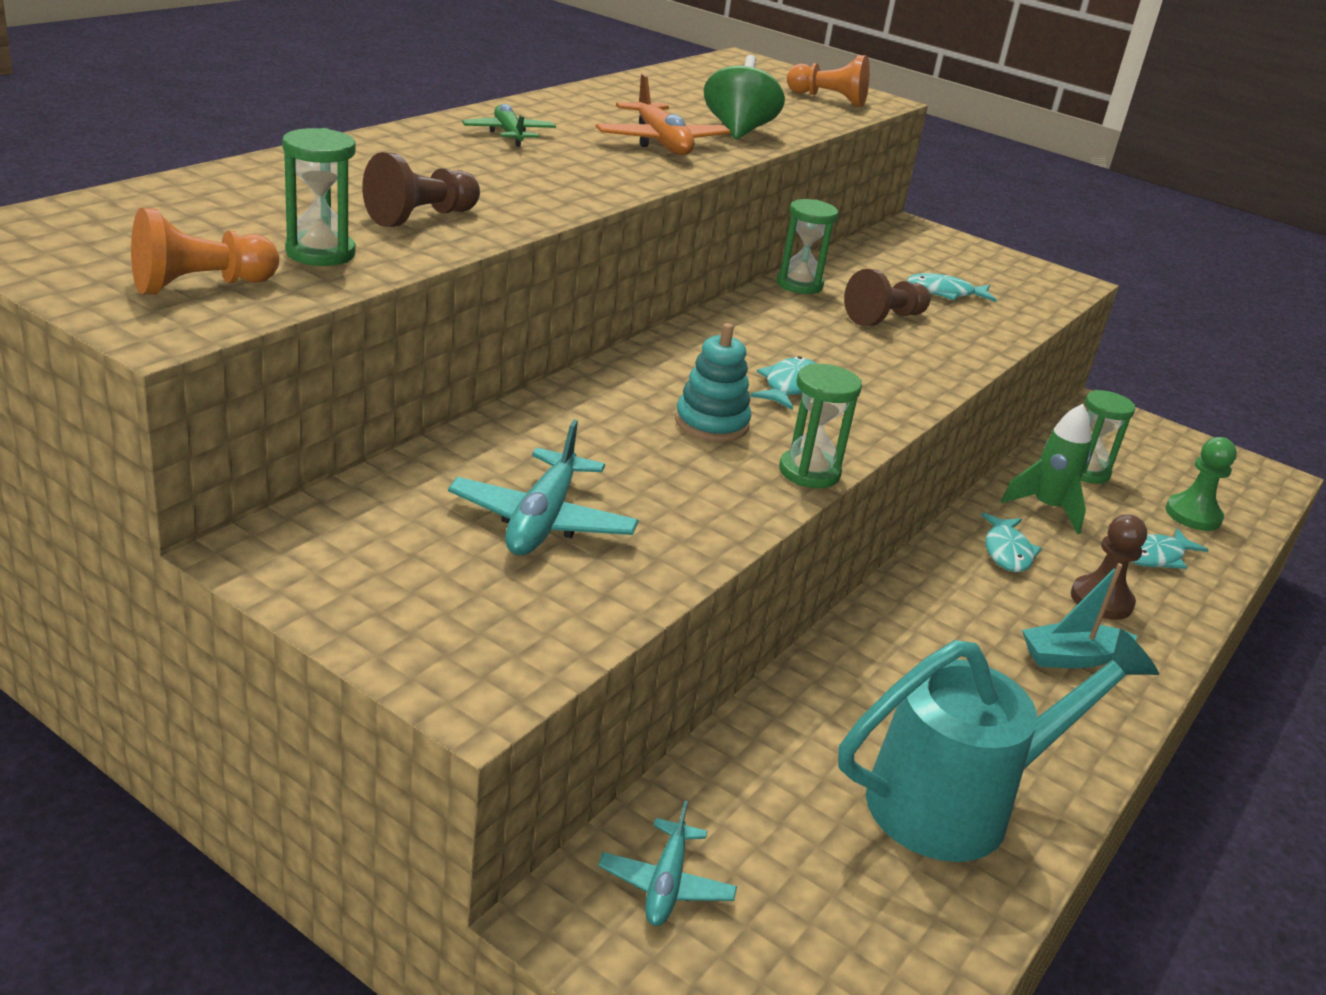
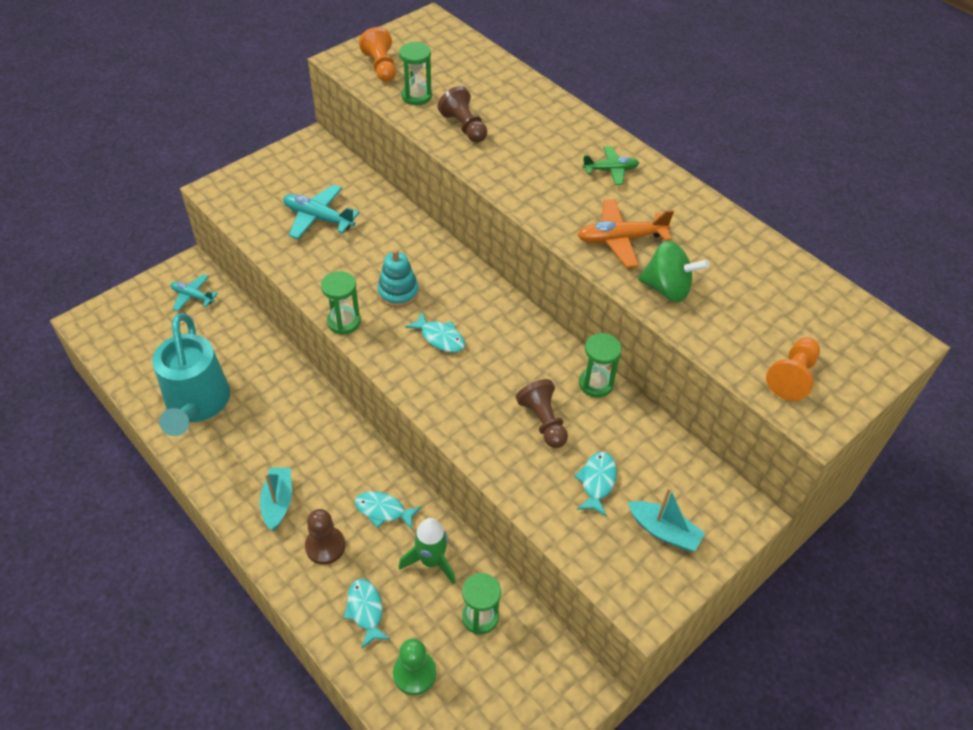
camera: 105 degrees right, 20 degrees up
(975, 265) = (664, 531): none -> turquoise boat

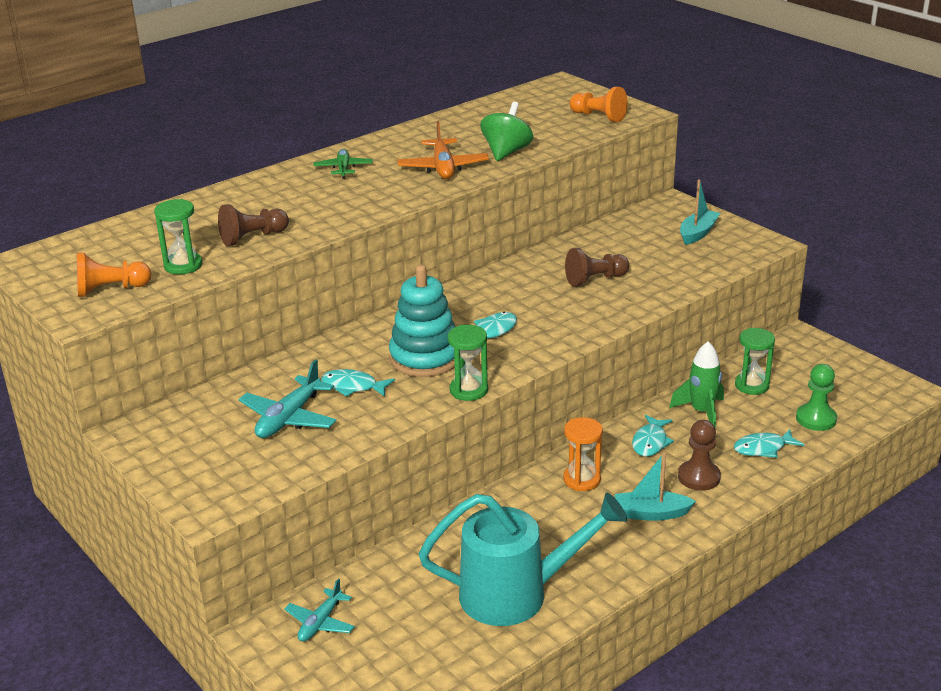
camera: 85 degrees left, 20 degrees down
(332, 453) = (582, 480): none -> orange hourglass
(398, 292) = (425, 358): turquoise stacking toy -> turquoise stacking toy, size x1.54
(596, 384) = (549, 255): green hourglass -> none
(597, 482) = (656, 257): turquoise fish -> turquoise fish (353, 386)

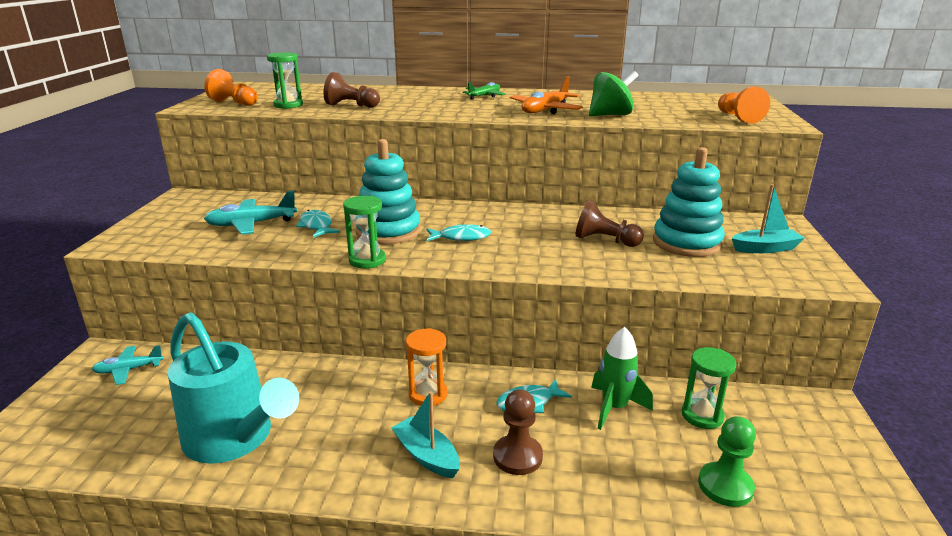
camera: 45 degrees right, 5 degrees down
(646, 253) = (686, 243): none -> turquoise stacking toy
(763, 448) = (621, 475): turquoise fish -> none

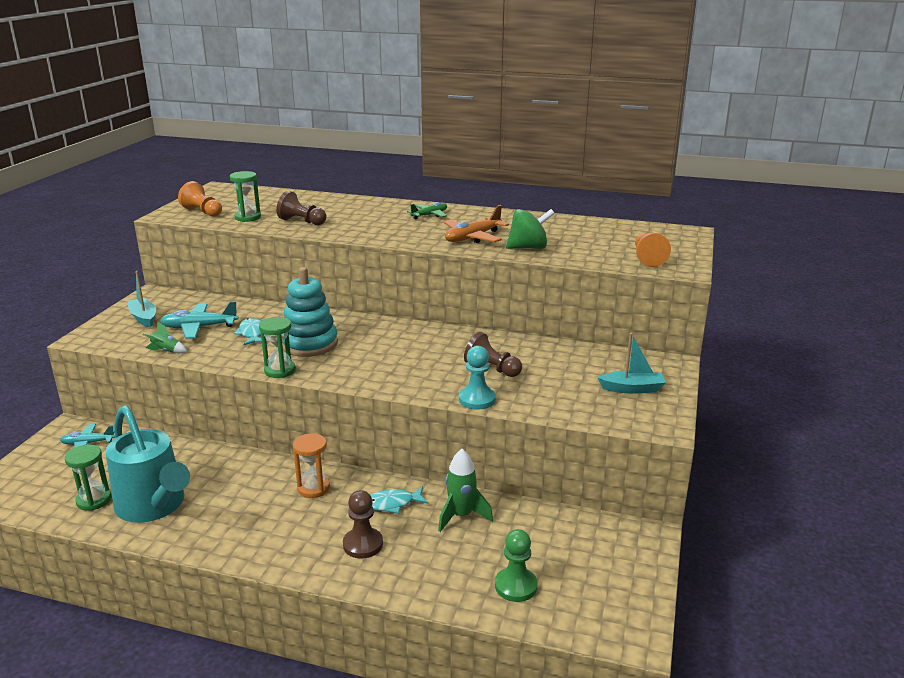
camera: 10 degrees right, 0 degrees up
(219, 250) = (166, 351): none -> green rocket
(426, 456) = (293, 535): turquoise boat -> turquoise boat (144, 318)
(461, 237) = (368, 355): turquoise fish -> none
(611, 272) = (477, 399): none -> turquoise pawn
(686, 243) = (564, 377): turquoise stacking toy -> none
(702, 416) = (532, 531): green hourglass -> green hourglass (94, 500)

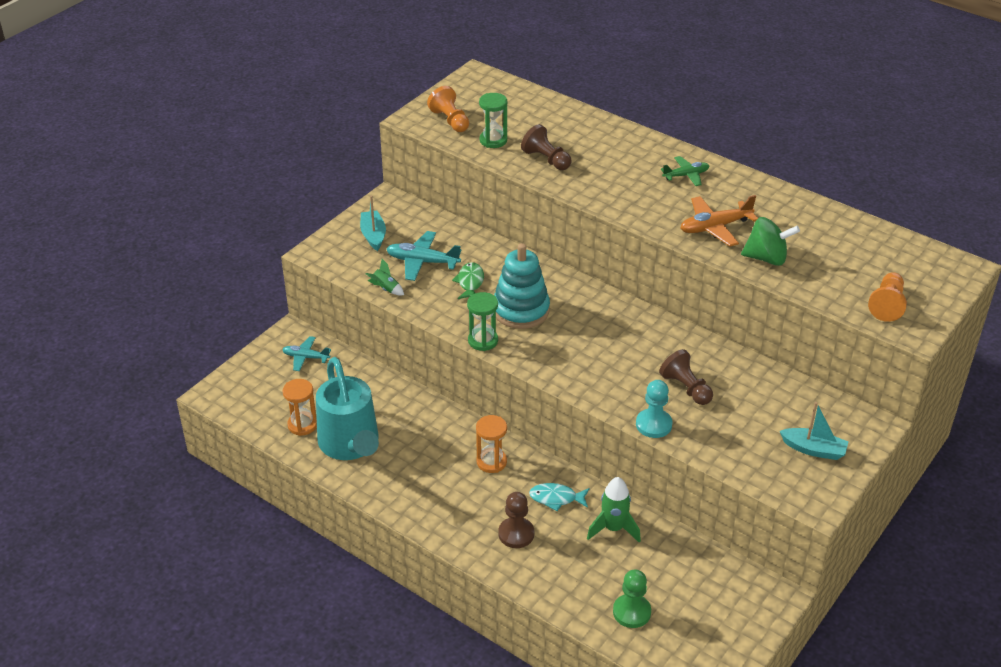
camera: 20 degrees right, 15 degrees up
(94, 500) = (302, 425): green hourglass -> orange hourglass
(252, 333) = (470, 282): turquoise fish -> green fish

